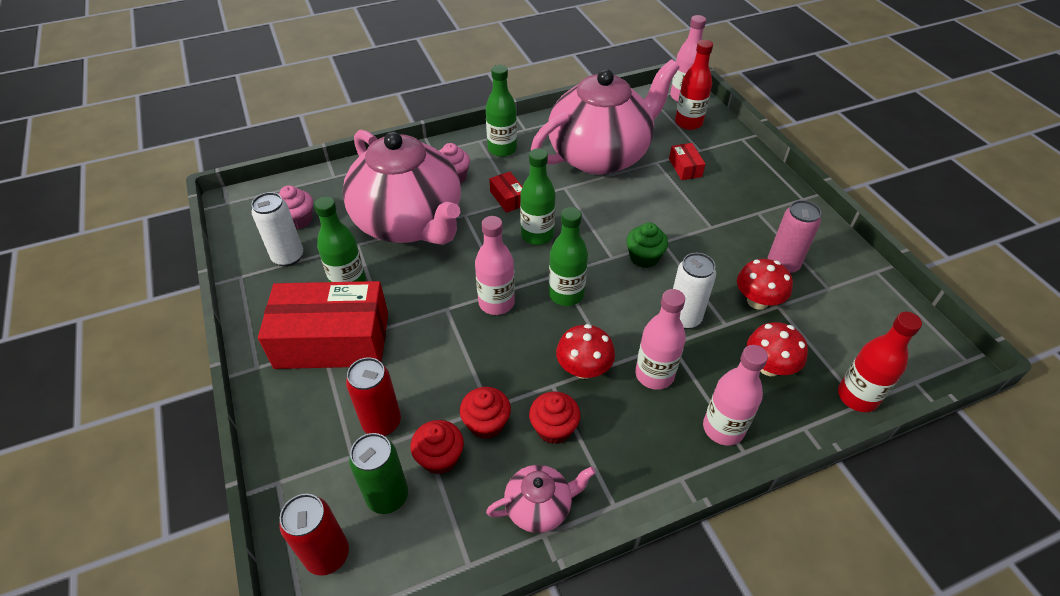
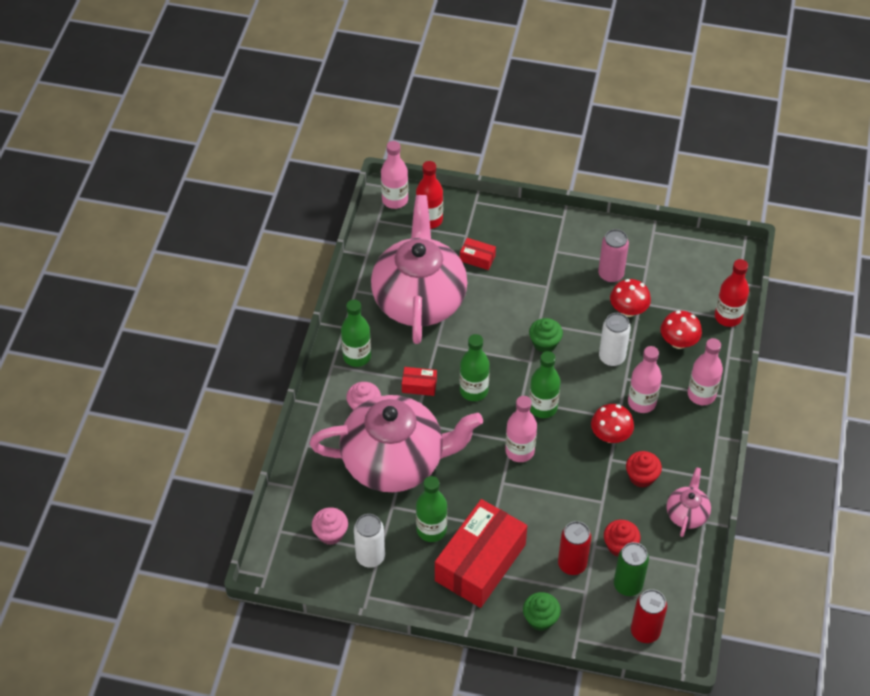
camera: 55 degrees left, 5 degrees up
(288, 430) = (540, 619): none -> green cupcake
(486, 423) = (613, 509): red cupcake -> none

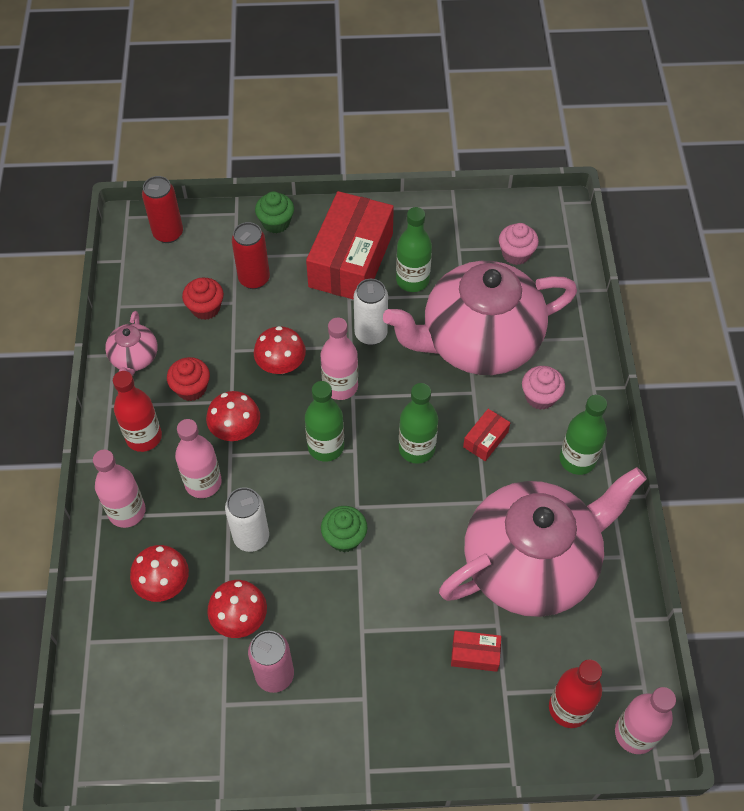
camera: 165 degrees right, 5 degrees up
(370, 557) = (466, 241): white can -> white can (370, 334)
(419, 299) = (531, 564): pink teapot -> pink teapot turned 105 degrees counterclockwise
(419, 385) = (485, 439): red box -> red box turned 45 degrees counterclockwise
(564, 479) = (281, 365): none -> red mushroom
(627, 585) = (191, 271): green can -> none
(728, 317) = (96, 643): red bottle -> red bottle (144, 437)

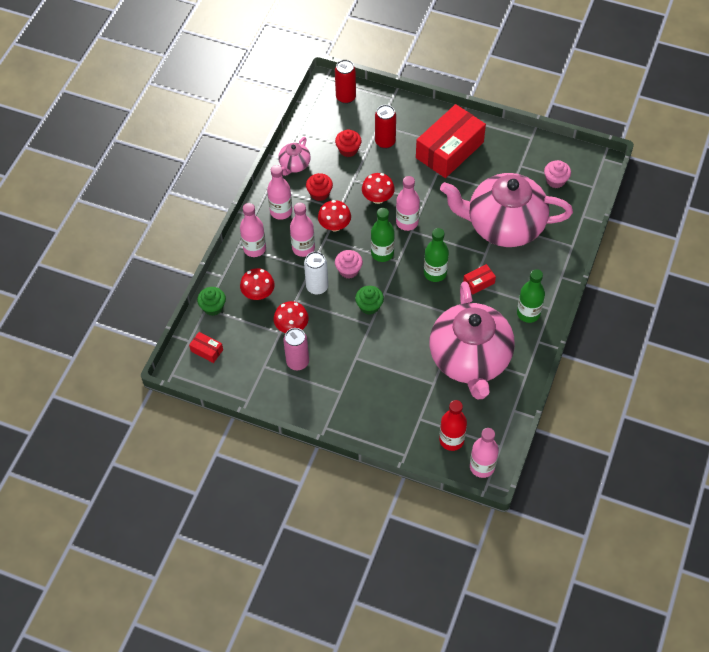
camera: 25 degrees right, 0 degrees up
(144, 437) = (281, 211): red bottle -> pink bottle
(276, 223) = (414, 112): green cupcake -> green cupcake (213, 307)
(370, 334) = (440, 198): white can -> none
(412, 280) = (481, 175): green bottle -> none
(475, 654) = (413, 393): red box -> red box (207, 350)
(531, 564) = (470, 359): pink teapot -> pink teapot turned 90 degrees clockwise
(540, 397) = (525, 270): pink cupcake -> pink cupcake (348, 270)

